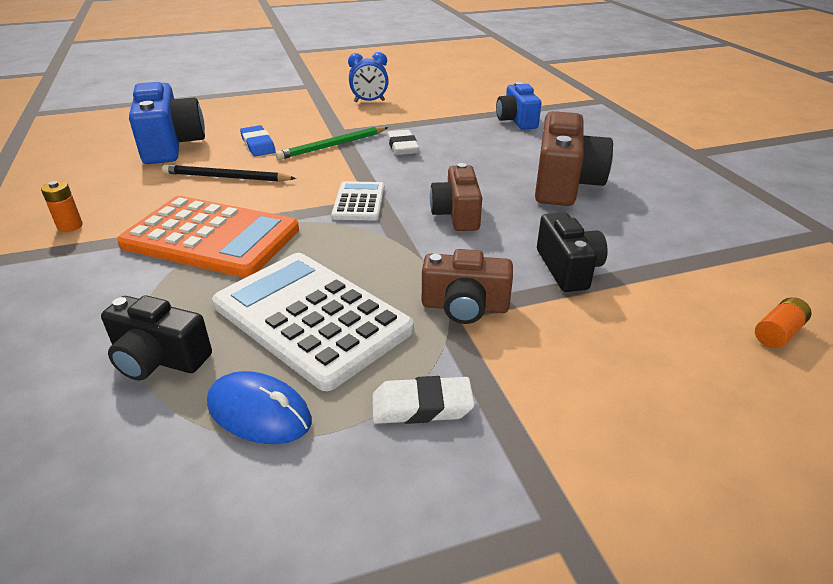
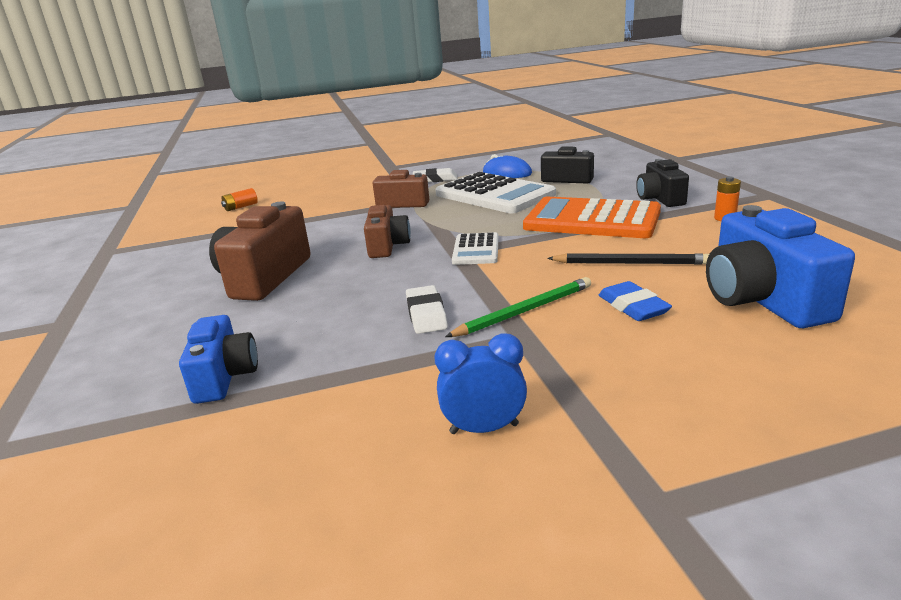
camera: 175 degrees left, 10 degrees down
(568, 269) = (326, 222): black camera -> black camera (660, 199)

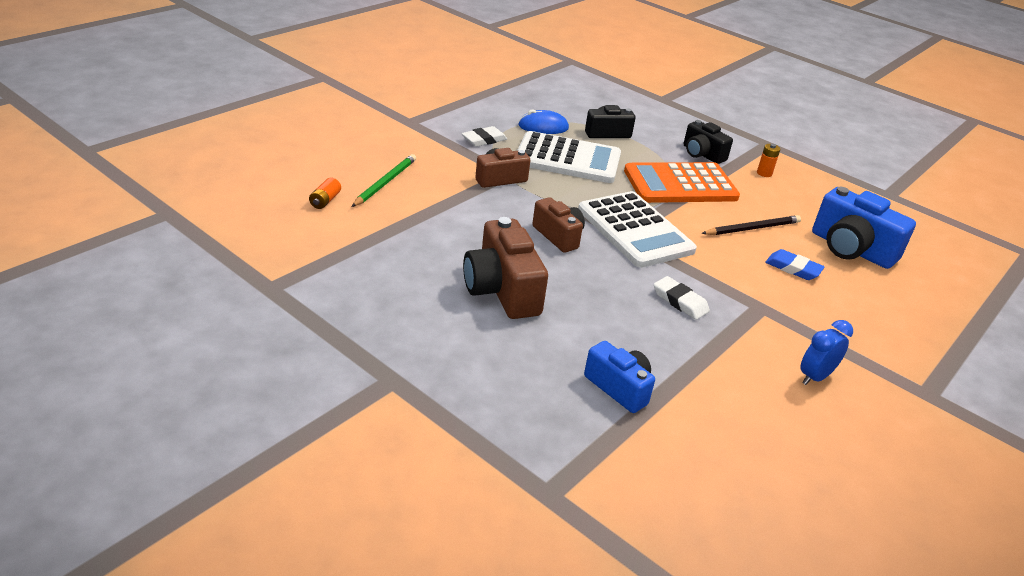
camera: 40 degrees left, 10 degrees up
(476, 250) = (635, 230): white calculator -> white calculator, size x1.94
(524, 311) = (737, 285): green pencil -> green pencil (385, 182)

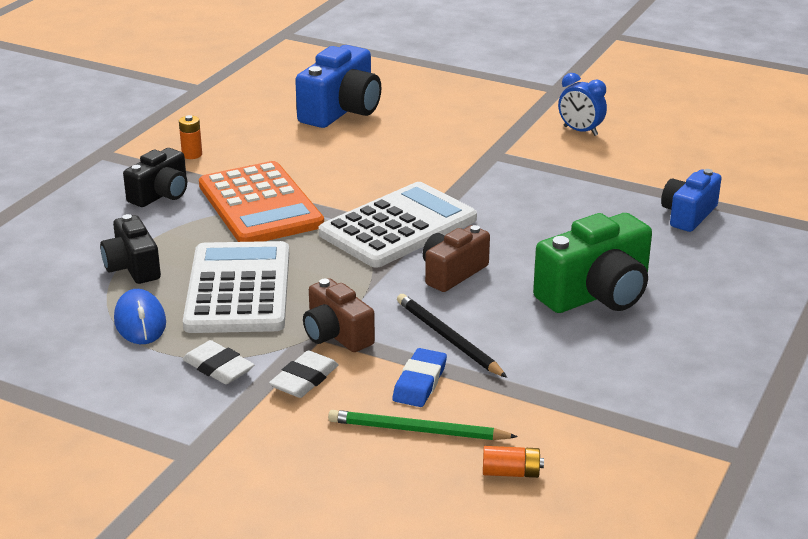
camera: 100 degrees left, 5 degrees down
(502, 290) = (596, 294): brown camera -> green camera
(680, 301) = (521, 193): white eraser -> white eraser (304, 379)
(752, 228) = (338, 160): black pencil -> black pencil (448, 339)
(793, 268) = (406, 139): blue eraser -> blue eraser (419, 382)

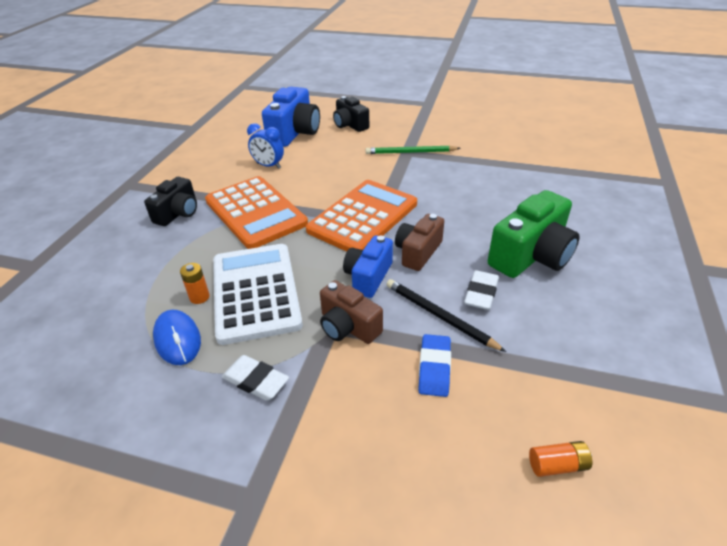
camera: 10 degrees left, 10 degrees up
(133, 267) = (164, 283): black camera -> black camera (350, 125)
(192, 155) = (196, 177): orange battery -> orange battery (199, 297)
(304, 379) = (335, 381): white eraser -> white eraser (481, 293)
(398, 227) = (363, 217): white calculator -> orange calculator
(418, 430) = (454, 426): green pencil -> green pencil (411, 152)
(580, 131) = (456, 129): blue clock -> blue clock (268, 166)
(688, 215) = (558, 181): blue camera -> blue camera (368, 277)

